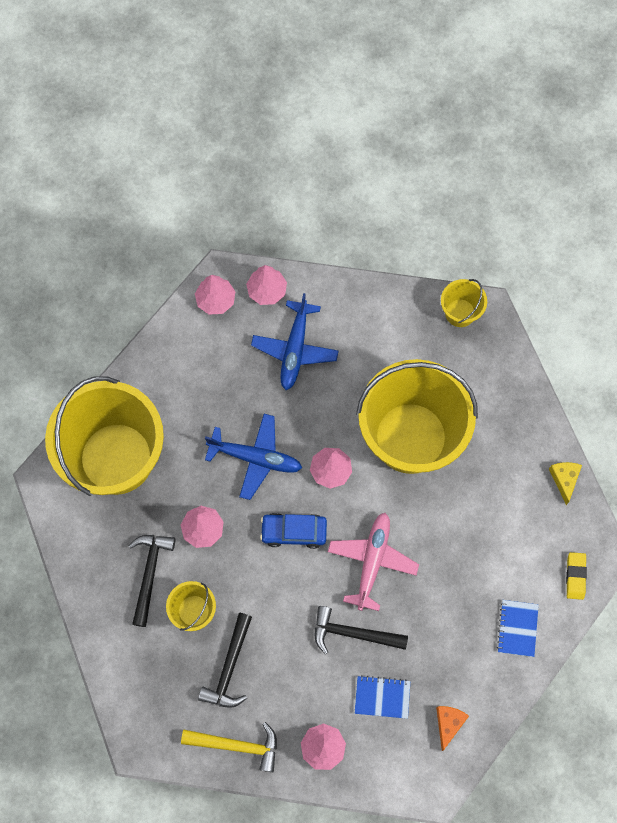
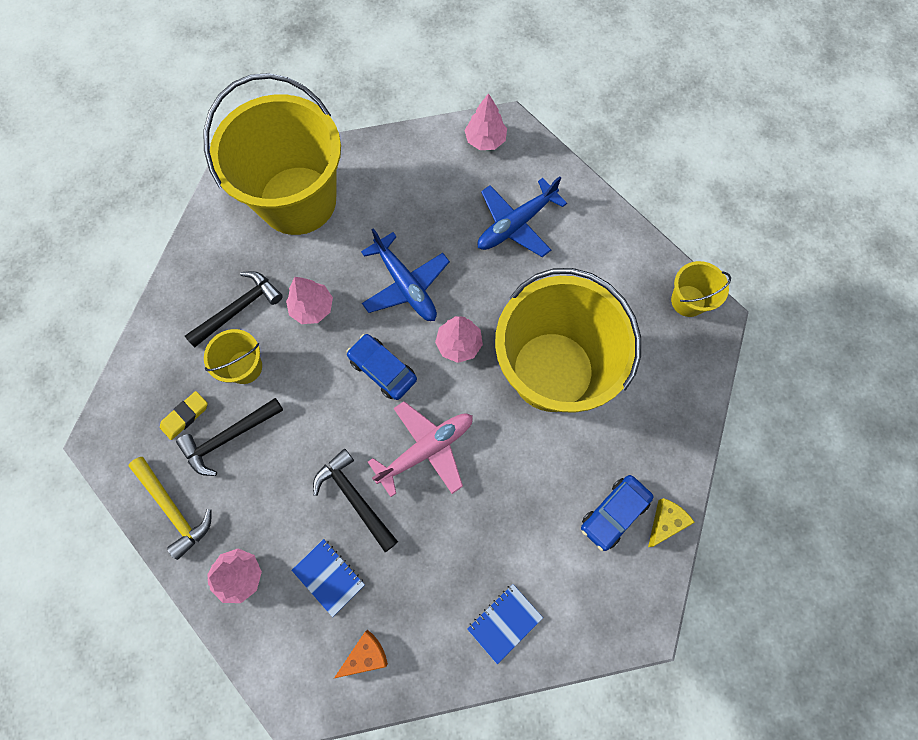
camera: 40 degrees right, 0 degrees up
(267, 290) = (533, 162): pink tree -> none
(528, 501) = (614, 513): none -> blue car
(575, 576) = (601, 622): yellow eraser -> yellow eraser (185, 416)

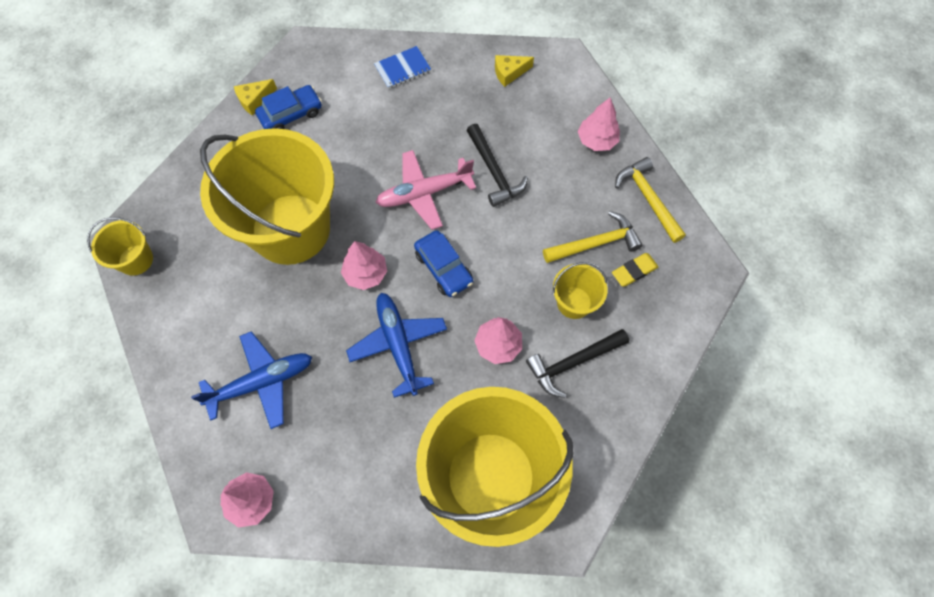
camera: 165 degrees left, 5 degrees down
(229, 437) = (595, 243): black hammer -> yellow hammer
(329, 577) = (526, 124): blue notebook -> none
(365, 655) = (509, 73): orange cheese -> yellow cheese

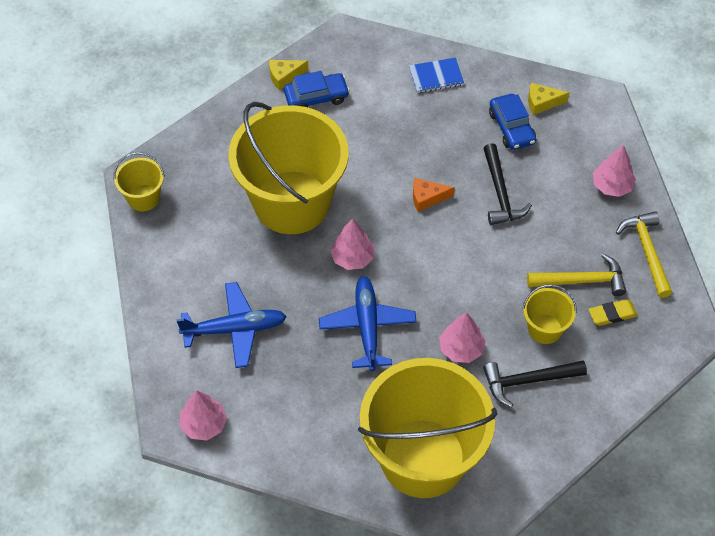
camera: 15 degrees right, 10 degrees down
(424, 193) = (427, 198): pink plane -> orange cheese
(444, 268) = (428, 269): blue car -> blue car (511, 128)

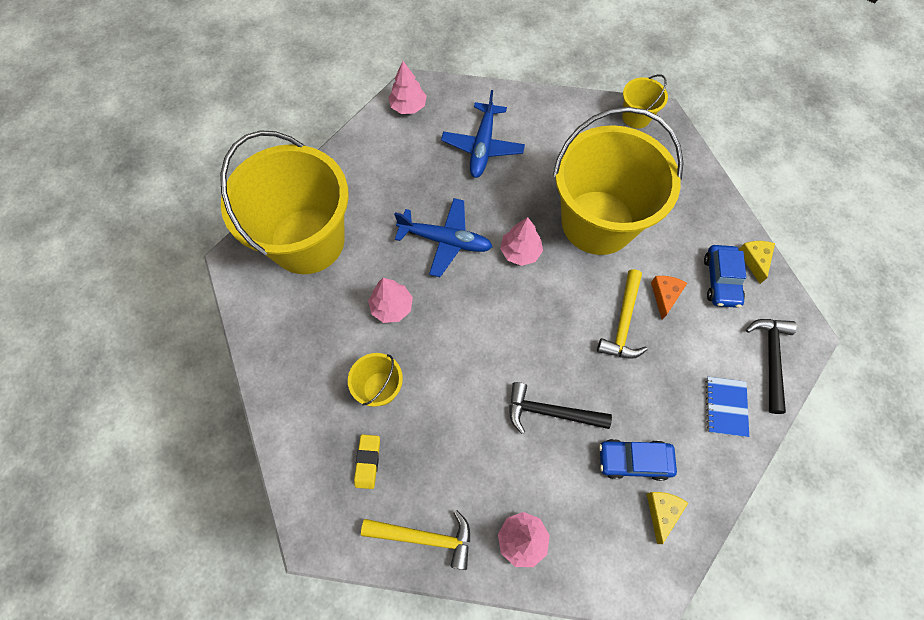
camera: 110 degrees right, 10 degrees up
(427, 198) = (566, 339): orange cheese -> orange cheese (665, 295)
(528, 381) = (335, 351): black hammer -> black hammer (770, 359)
(581, 281) = (417, 448): yellow hammer -> yellow hammer (623, 322)

